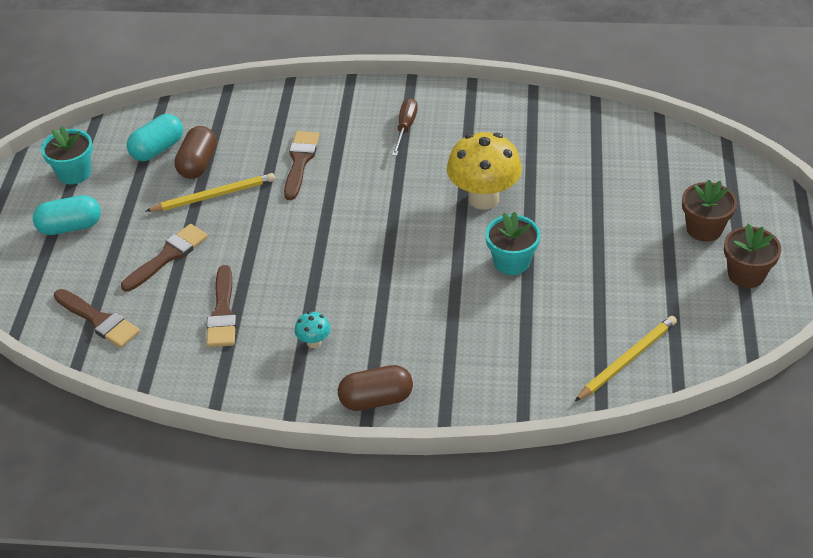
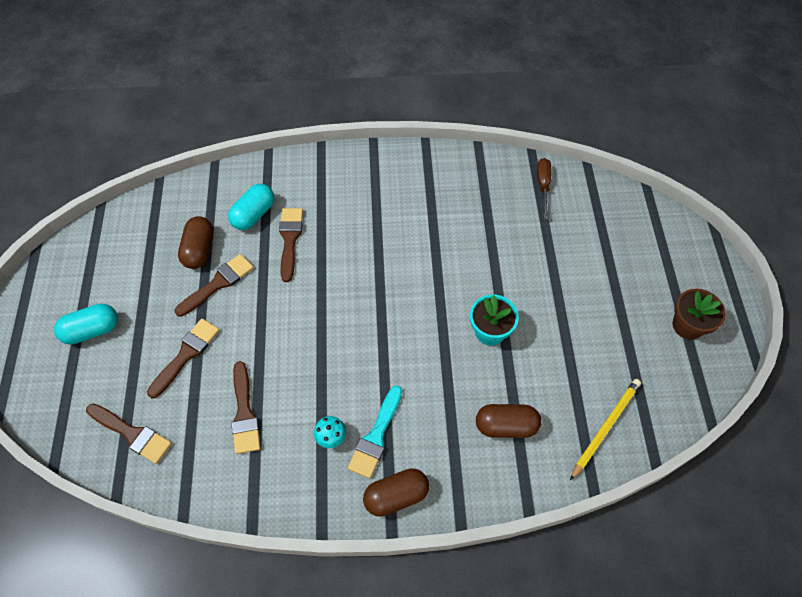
camera: 10 degrees left, 15 degrees up
(74, 173) = (88, 270): turquoise flower pot -> none
(157, 149) = (160, 237): turquoise capsule -> turquoise capsule (254, 214)
(213, 196) = (218, 283): yellow pencil -> brown brush
(364, 345) = (376, 436): none -> turquoise brush
(405, 127) = (376, 195): brown screwdriver -> brown screwdriver (543, 186)
(483, 198) = (455, 265): yellow mushroom -> none
(512, 348) = (506, 426): none -> brown capsule
(704, 229) = (645, 280): brown flower pot -> none

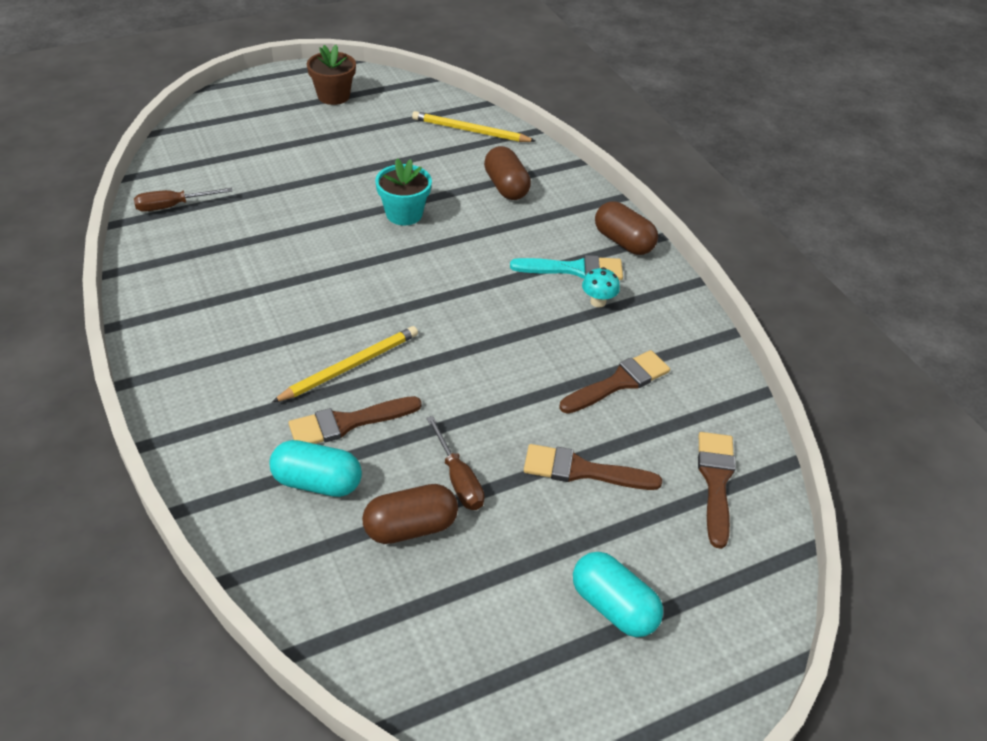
camera: 115 degrees left, 15 degrees down
(218, 283) = (458, 479): brown brush -> brown screwdriver
(336, 252) = (349, 366): none -> yellow pencil

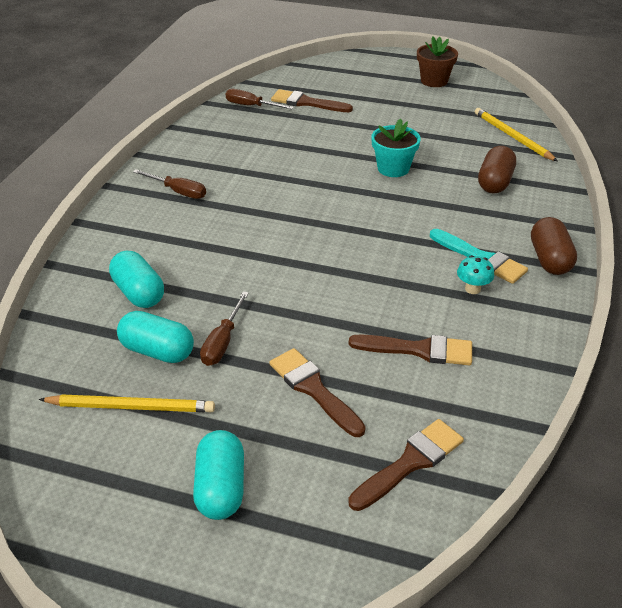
camera: 45 degrees right, 5 degrees down
(216, 348) = (178, 192): none -> brown screwdriver
(348, 423) = (198, 270): brown brush -> brown brush (306, 103)
(349, 366) = (240, 240): yellow pencil -> yellow pencil (130, 407)
(410, 527) = (157, 351): brown capsule -> turquoise capsule

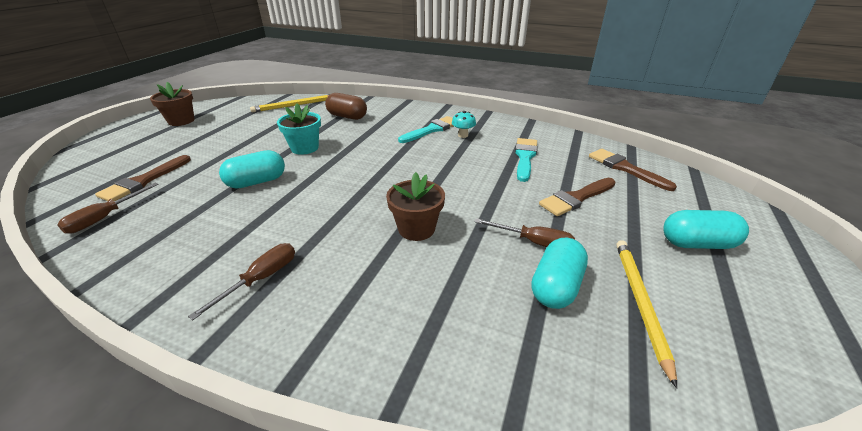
camera: 85 degrees left, 5 degrees down
(139, 293) = (462, 307): turquoise capsule -> turquoise capsule (257, 182)
(243, 261) = (416, 229): none -> brown flower pot
(419, 350) = (525, 157): brown brush -> turquoise brush
(549, 259) = (436, 112): brown capsule -> none

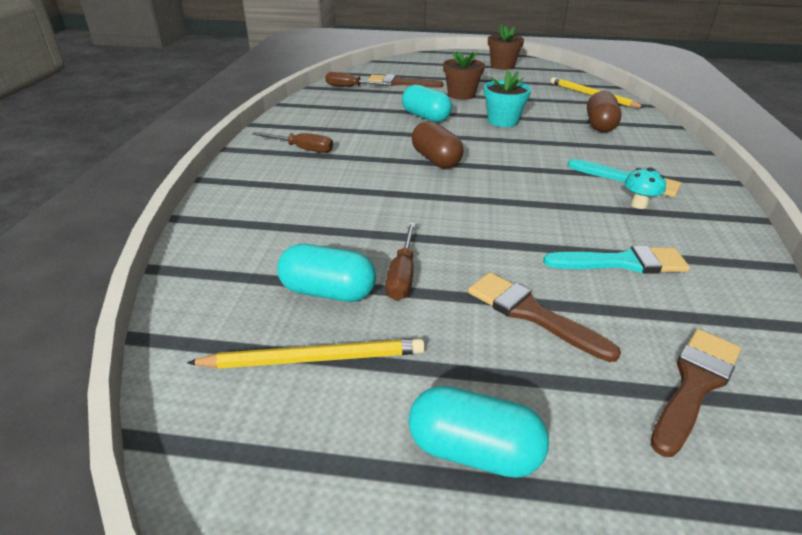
camera: 75 degrees right, 0 degrees up
(354, 193) = (436, 160): none -> brown capsule
(416, 229) = (393, 200): brown flower pot -> brown flower pot (461, 95)
(697, 243) = (473, 451): turquoise capsule -> turquoise capsule turned 60 degrees counterclockwise

